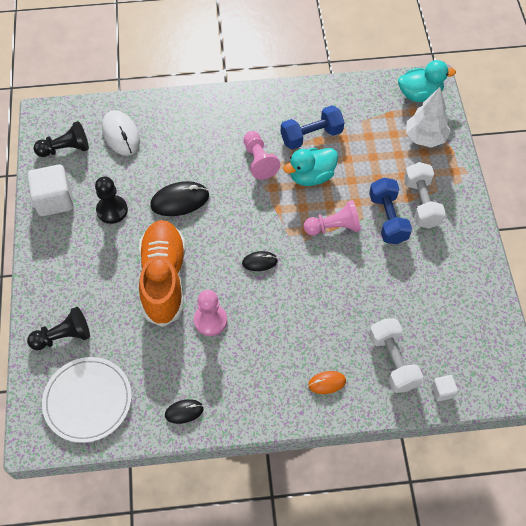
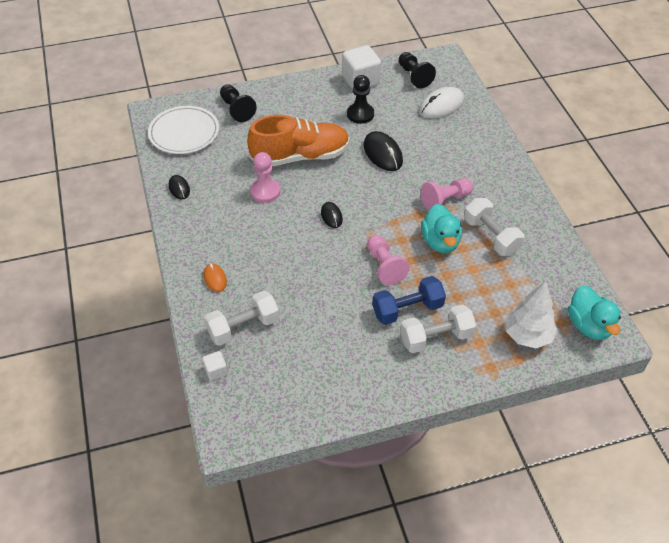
camera: 80 degrees right, 10 degrees down
(311, 136) = (491, 236): blue dumbbell -> white dumbbell
(311, 176) = (440, 242): turquoise duck -> turquoise duck turned 150 degrees counterclockwise

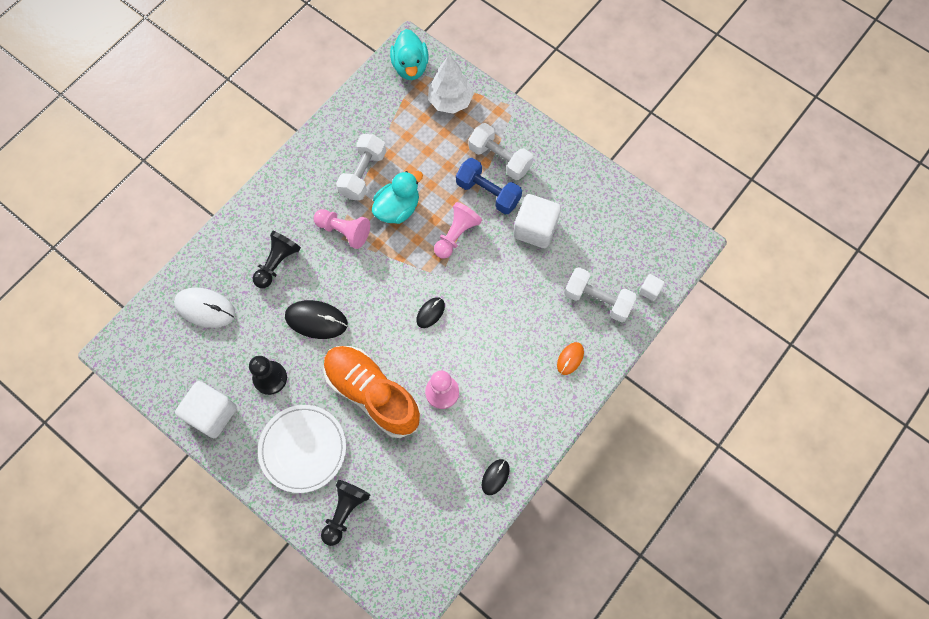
camera: 125 degrees left, 20 degrees up
(184, 132) = (417, 539): white plate -> white plate (303, 449)
(345, 323) = (535, 229): none -> white cube
(383, 153) = (316, 320): black mouse -> black mouse turned 75 degrees clockwise
(414, 76) = (170, 363): black pawn -> black pawn (277, 263)
(589, 325) = (410, 67): turquoise duck -> turquoise duck turned 135 degrees clockwise

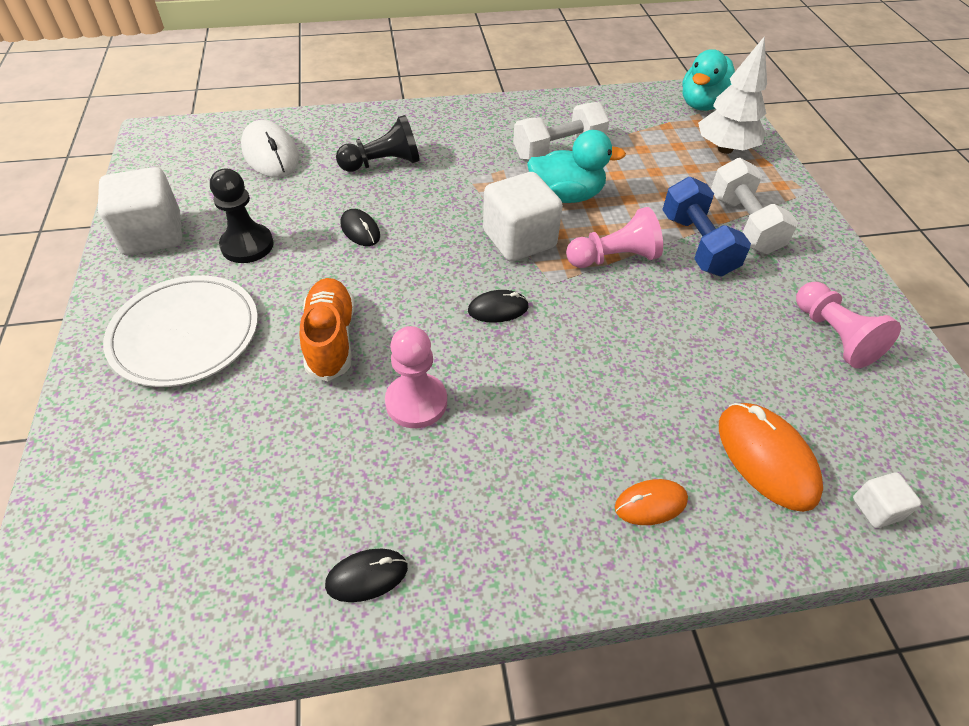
camera: 40 degrees right, 20 degrees down
(316, 320) = (360, 230): black mouse -> black mouse, size x0.57
(344, 231) = (483, 179): pink pawn -> pink pawn (833, 336)
(345, 512) = (131, 441): black pawn -> none
(372, 393) = (331, 339): orange shoe -> orange shoe, size x0.61
(535, 229) = (733, 315): white cube -> white cube (519, 239)
(597, 300) = (766, 458): white dumbbell -> orange mouse

